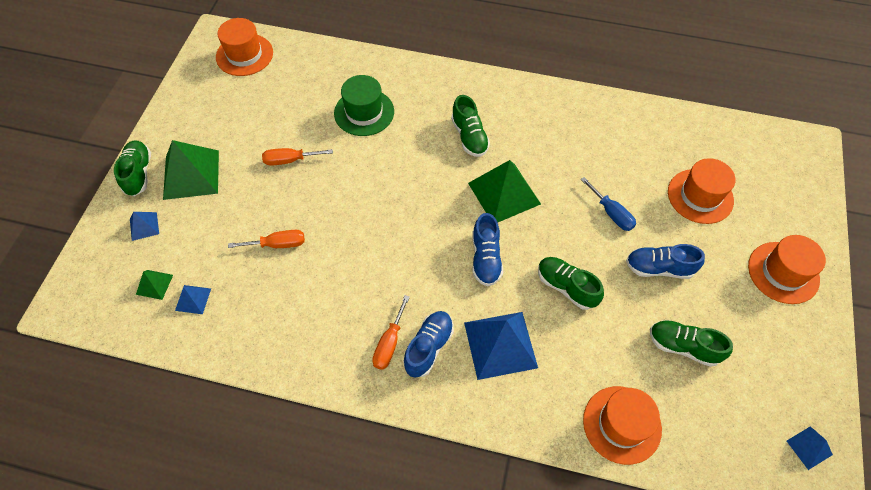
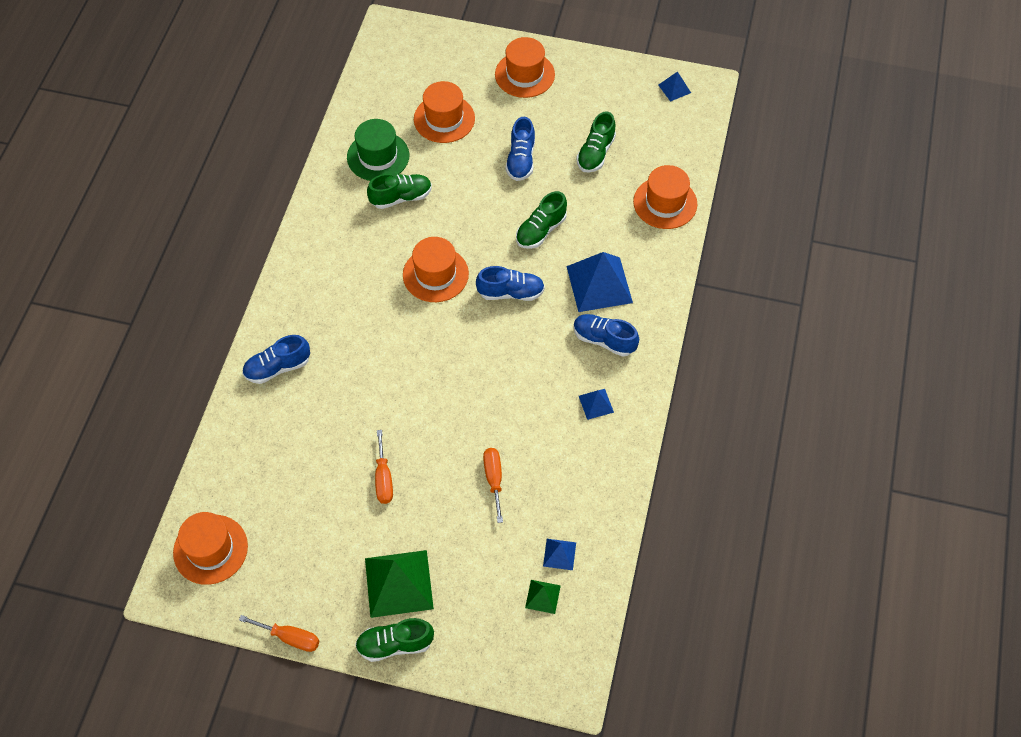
camera: 90 degrees left, 0 degrees up
(144, 226) = (469, 622): blue pyramid -> blue pyramid (596, 404)
(364, 112) = (319, 406): green hat -> green hat (378, 156)
(389, 343) = (601, 372): orange screwdriver -> orange screwdriver (290, 637)
(403, 83) = (277, 367): none -> blue shoe
(469, 137) = (361, 303): green shoe -> green shoe (401, 197)
(504, 193) = (435, 274): green pyramid -> orange hat
(611, 213) = (461, 188): blue screwdriver -> none

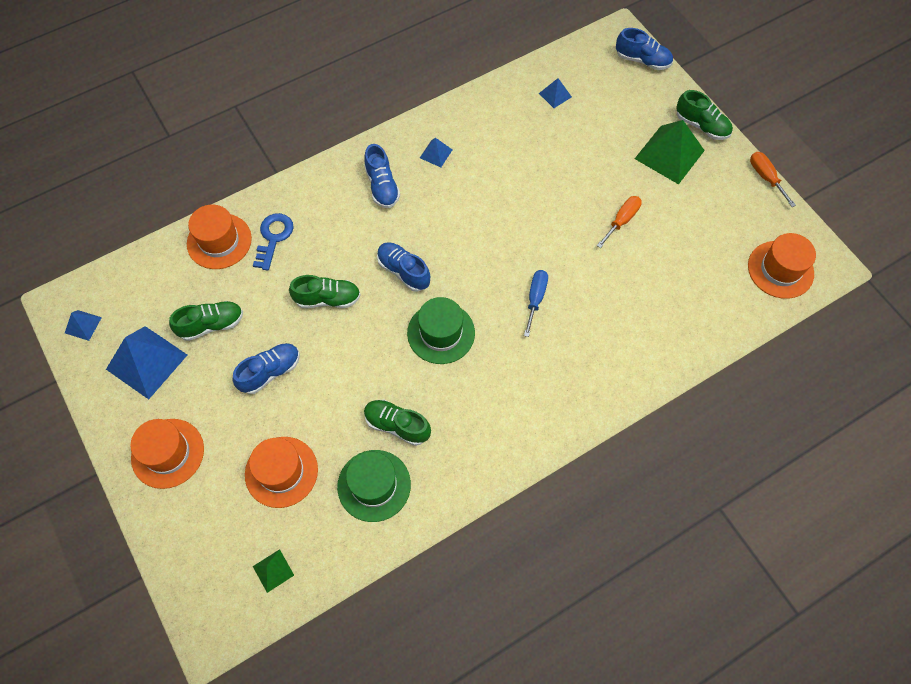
camera: 135 degrees left, 5 degrees up
(277, 367) = (628, 361): blue shoe -> blue shoe (642, 60)
(391, 355) = (535, 299): none -> blue screwdriver
(435, 274) = (441, 333): orange hat -> green hat
(494, 479) = (550, 163): orange screwdriver -> none
(543, 596) = (588, 83): green pyramid -> green pyramid (273, 570)
(599, 284) = (338, 224): blue pyramid -> blue pyramid (146, 362)
(632, 236) = (273, 237): none -> blue key

